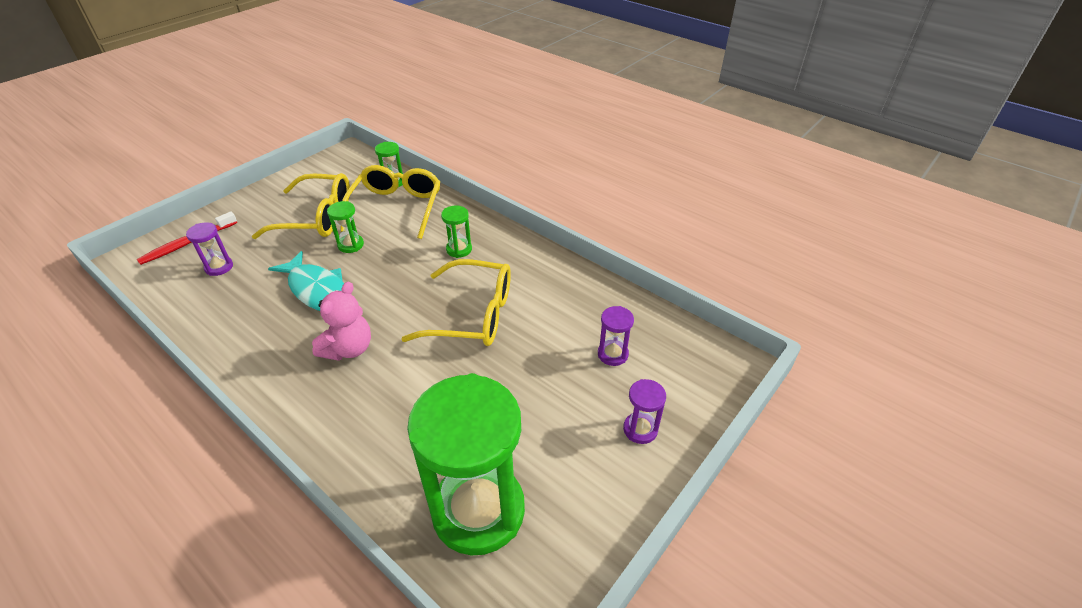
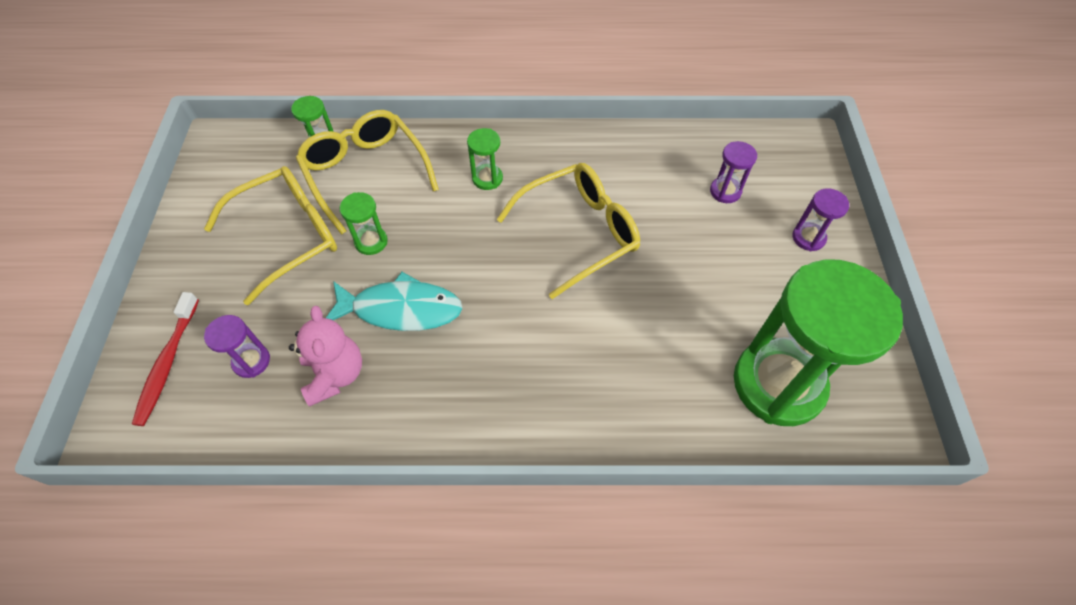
camera: 40 degrees left, 15 degrees up
(349, 349) = (511, 341): pink teddy bear -> pink teddy bear (335, 375)

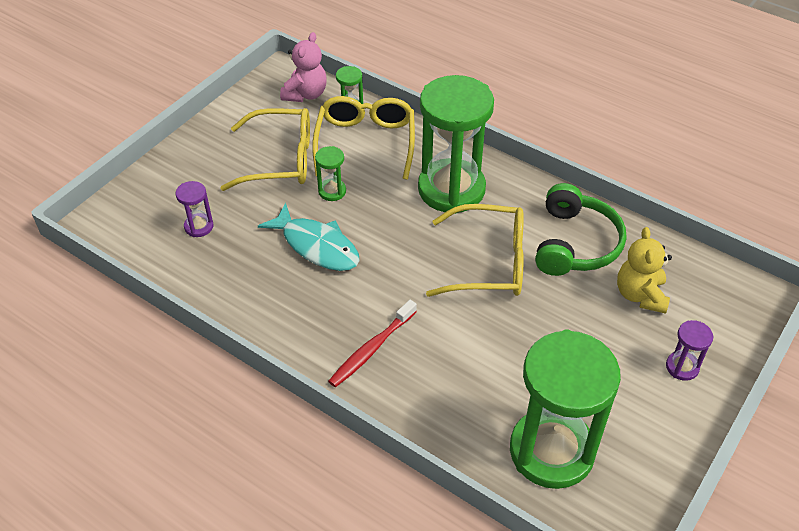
camera: 35 degrees right, 10 degrees down
(168, 363) = (150, 201): red toothbrush -> red toothbrush (371, 349)
(335, 375) = (242, 263): pink teddy bear -> pink teddy bear (305, 94)
(487, 178) = (451, 189): green hourglass -> green hourglass, size x2.41
(636, 173) = (575, 244): none -> green headphones
(725, 191) = (640, 295): purple hourglass -> yellow teddy bear

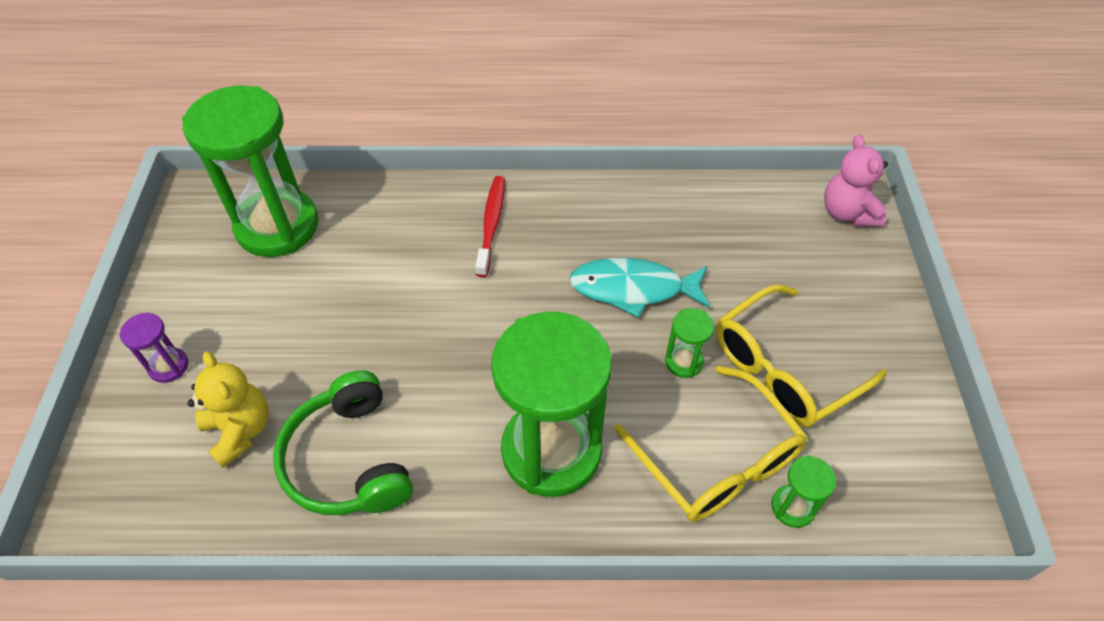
camera: 145 degrees right, 5 degrees up
(199, 226) = (764, 244): purple hourglass -> none
(305, 94) = (877, 496): pink teddy bear -> pink teddy bear (847, 213)
(488, 262) = (439, 373): yellow glasses -> none

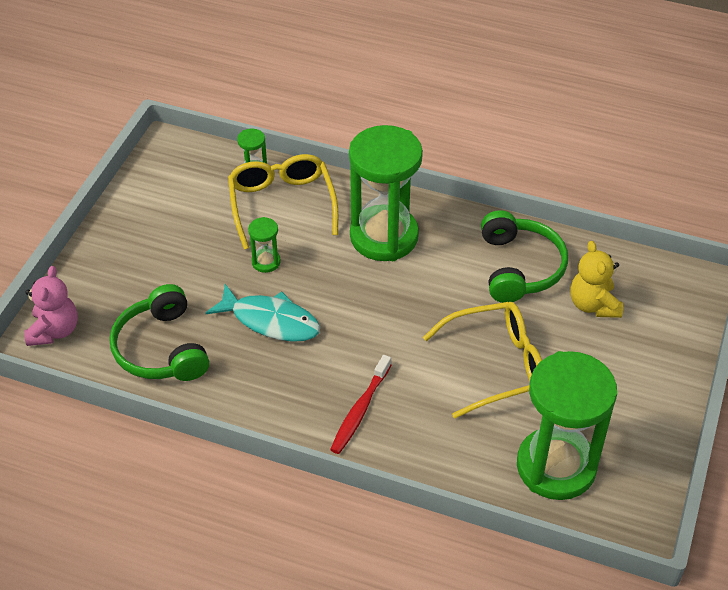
camera: 160 degrees left, 5 degrees down
(169, 366) = (649, 364): purple hourglass -> none
(727, 226) = (161, 348): none -> green headphones
(783, 368) = (201, 239): yellow glasses -> yellow glasses (496, 365)

